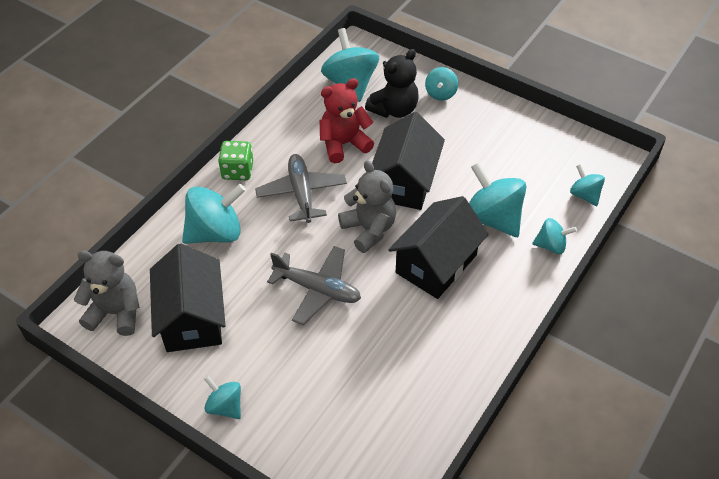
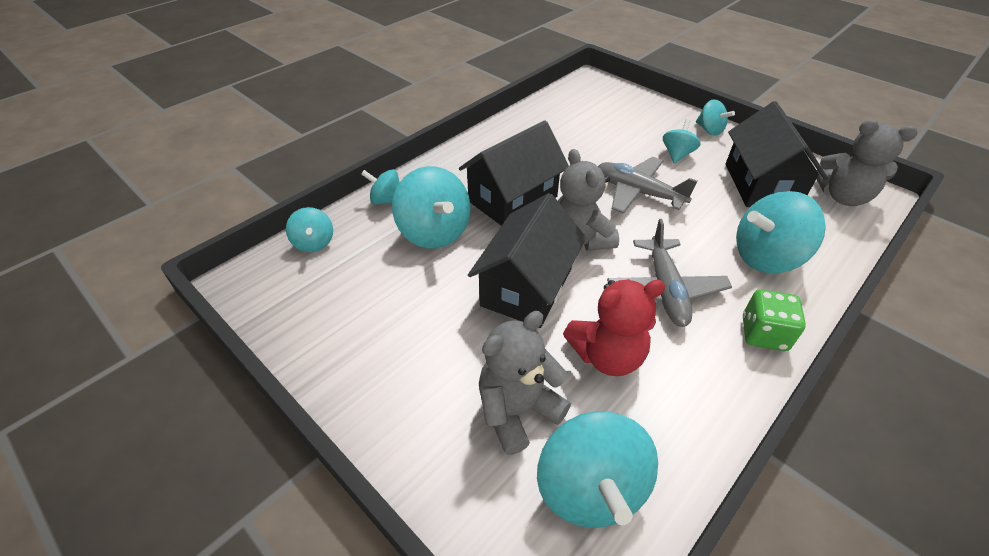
camera: 170 degrees left, 5 degrees down
(394, 109) = (517, 410): black teddy bear -> grey teddy bear
(440, 93) = (427, 433): turquoise spinning top -> turquoise spinning top (677, 154)

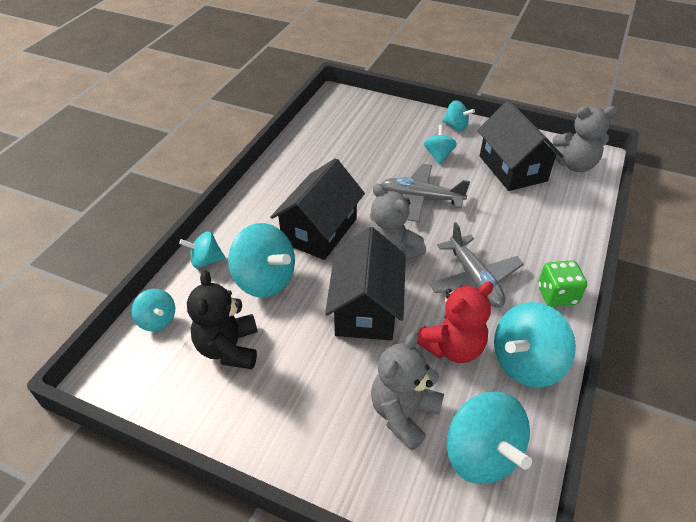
camera: 20 degrees left, 0 degrees up
(367, 287) = (229, 348): none -> black teddy bear
(765, 257) = (537, 231): turquoise spinning top -> turquoise spinning top (526, 363)

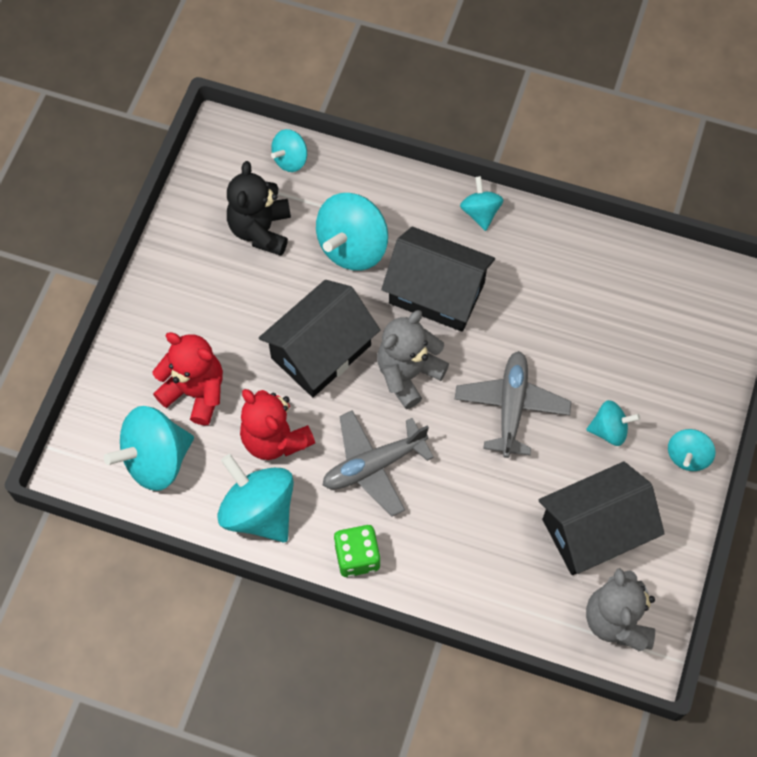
camera: 85 degrees right, 20 degrees up
(206, 260) = (376, 184): turquoise spinning top -> turquoise spinning top (480, 212)
(229, 348) = (261, 230): black teddy bear -> black teddy bear turned 75 degrees counterclockwise
(366, 308) = (321, 352): black house -> black house turned 45 degrees counterclockwise
(403, 413) = (195, 392): grey teddy bear -> red teddy bear

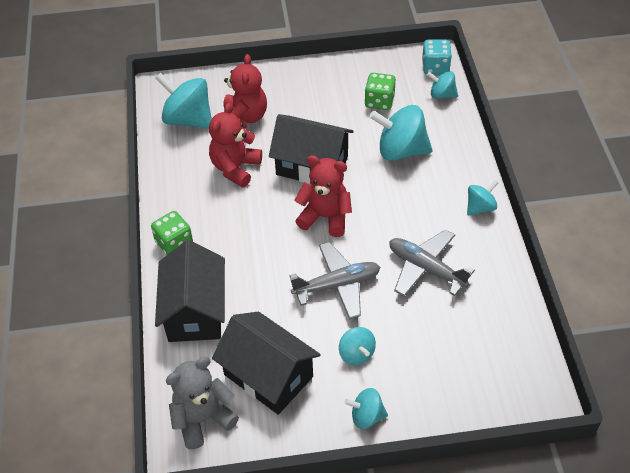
camera: 65 degrees right, 15 degrees down
(241, 142) = (435, 67): none -> turquoise dice
(259, 511) = (180, 180): turquoise spinning top -> none
(261, 230) = (379, 101): black teddy bear -> green dice
(374, 465) = (245, 226): grey plane -> grey plane (426, 269)
(408, 374) = (325, 217): grey teddy bear -> red teddy bear
(437, 292) = (398, 208): black house -> black house (195, 311)

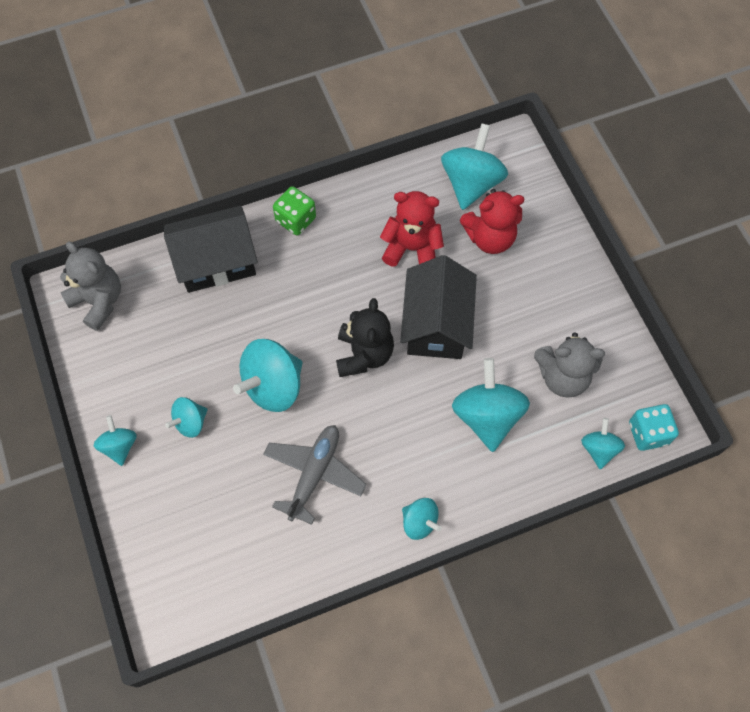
camera: 75 degrees right, 15 degrees up
(268, 376) = (153, 346): black house -> none
(325, 217) = (364, 354): red teddy bear -> black teddy bear
(337, 285) = (273, 386): grey plane -> turquoise spinning top
(379, 101) = (562, 377): green dice -> grey teddy bear

